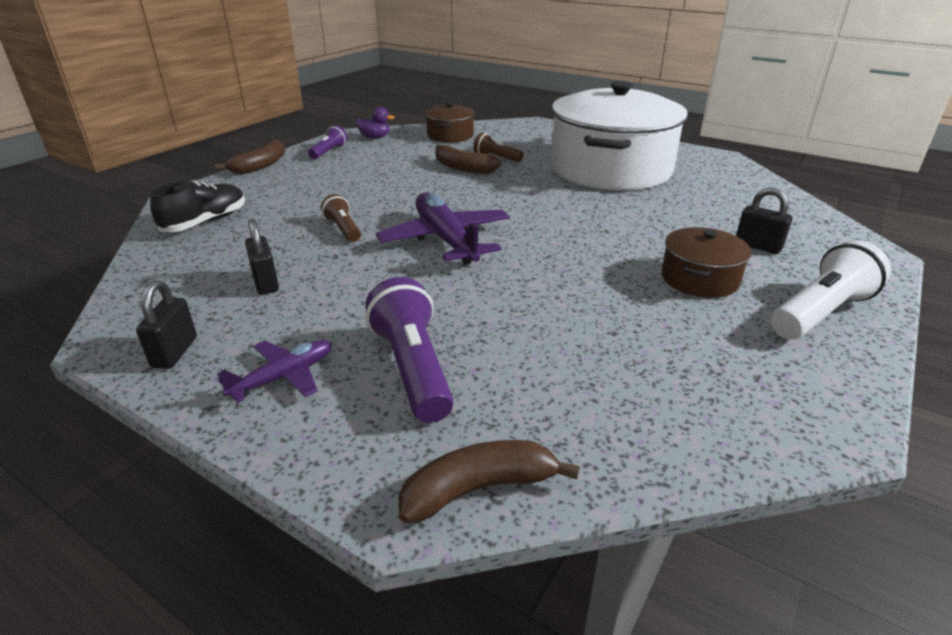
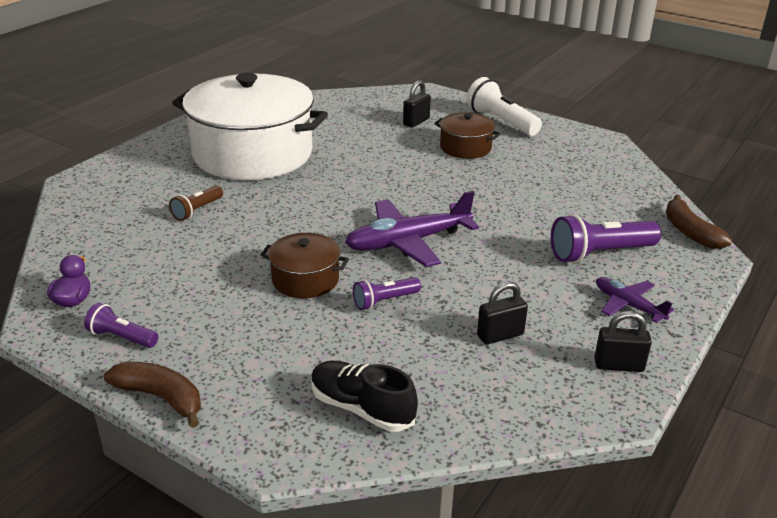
camera: 90 degrees left, 0 degrees up
(343, 229) = (384, 301): brown flashlight -> purple flashlight
(450, 135) = (97, 240): brown pot -> brown pot (305, 279)
(463, 168) = (224, 232): brown banana -> none

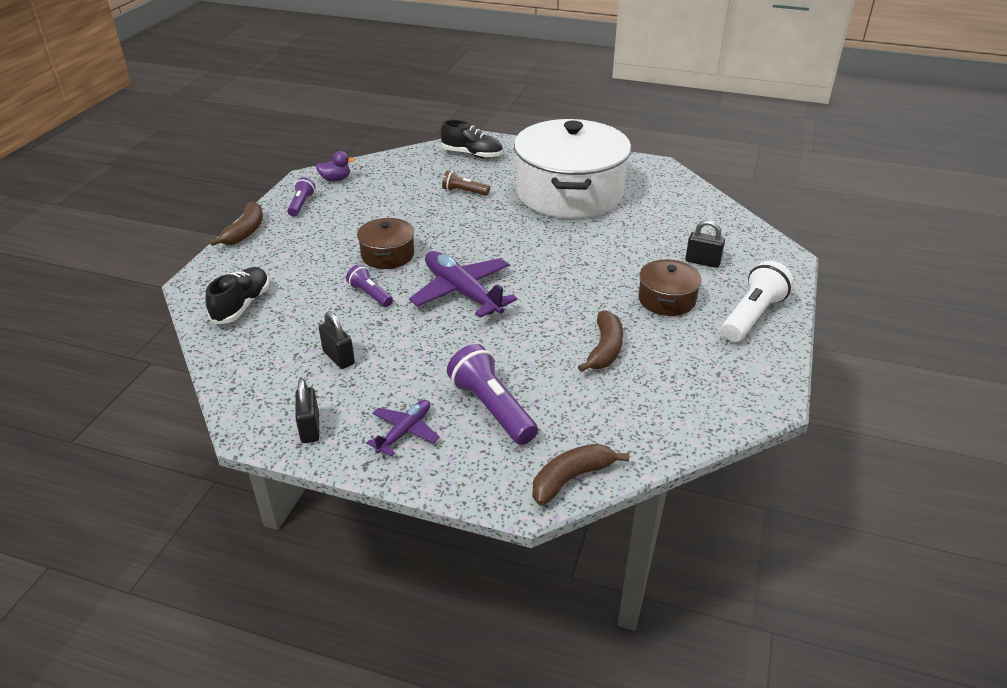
camera: 75 degrees right, 5 degrees up
(108, 192) = (472, 154): none -> black shoe
(527, 187) = (605, 349): none -> brown banana

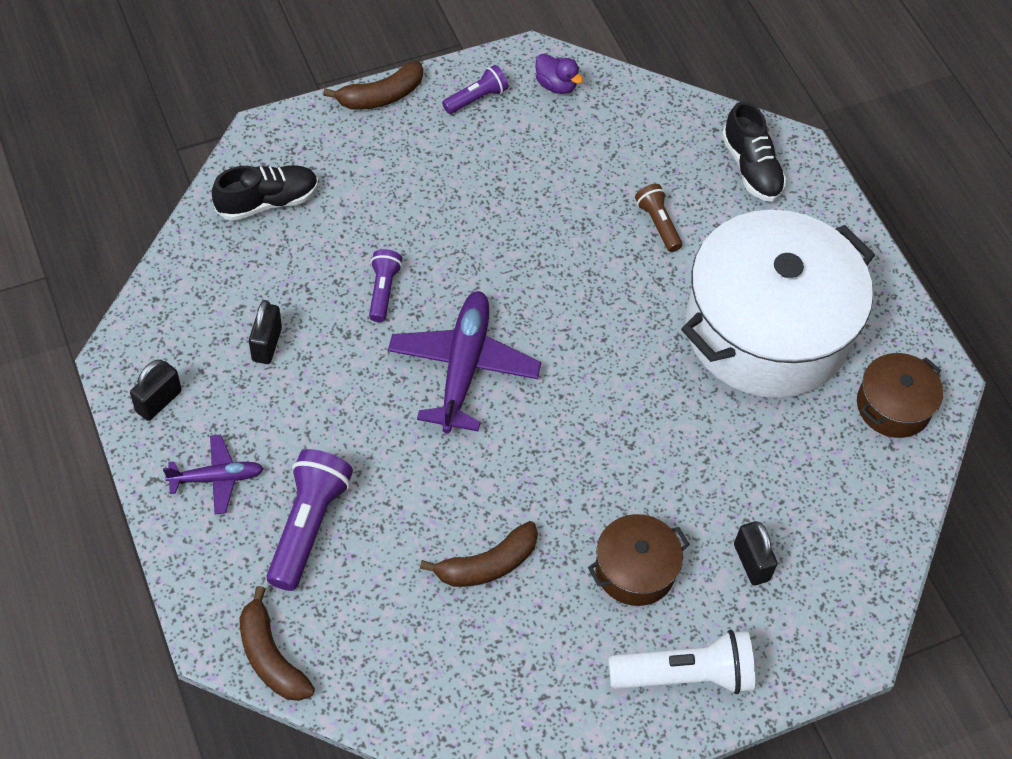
camera: 45 degrees right, 20 degrees up
(387, 255) = (463, 251): brown pot -> brown pot (893, 406)
(571, 478) = (270, 657): brown banana -> brown banana turned 135 degrees counterclockwise

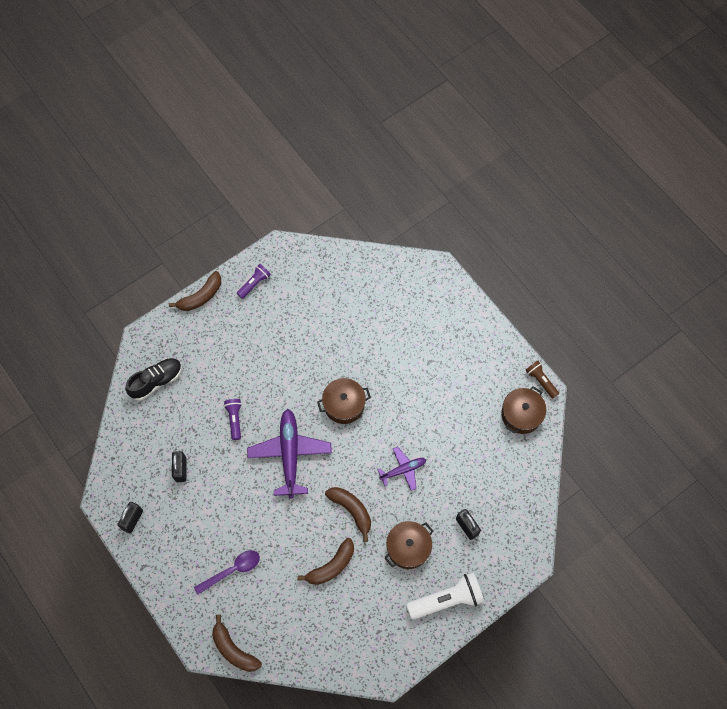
camera: 10 degrees left, 10 degrees up
(217, 478) = (177, 556): purple plane -> purple plane (403, 470)
(308, 526) = (232, 570): purple flashlight -> purple spoon
(548, 483) = (352, 510): none -> brown banana
(556, 85) = (296, 263): purple duck -> none
(579, 314) = (344, 405): none -> brown pot
(658, 224) = (373, 337): brown flashlight -> brown flashlight (541, 381)
(751, 168) = (415, 288): black shoe -> none
(766, 329) = (445, 386): white pot -> none

